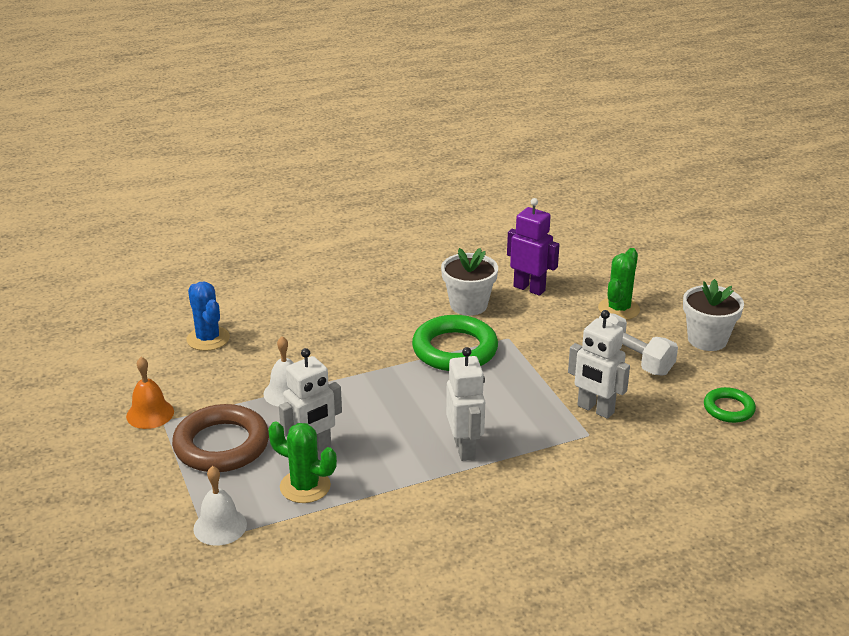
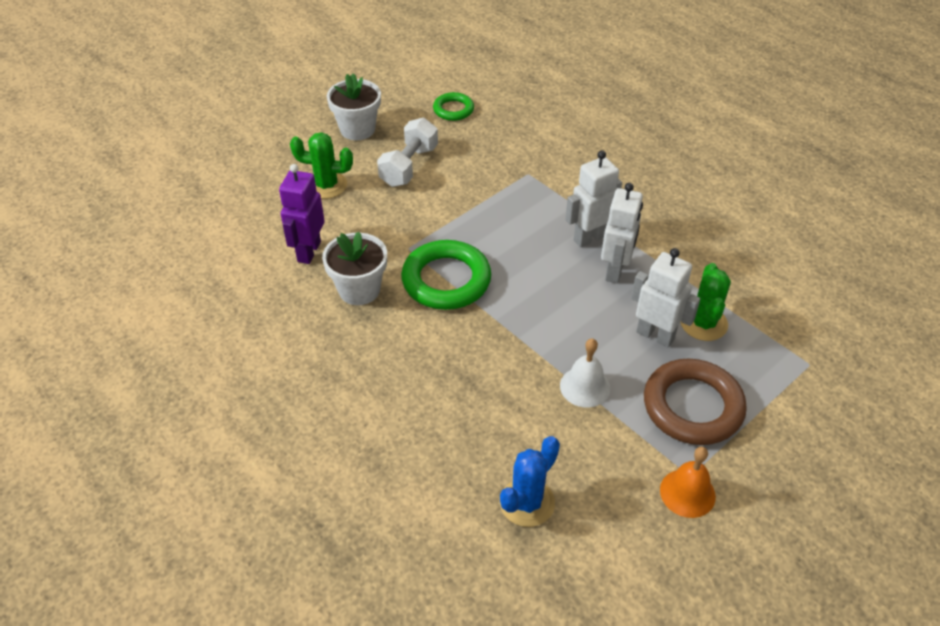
camera: 110 degrees left, 15 degrees up
(220, 526) = (789, 362): white bell -> none
(595, 409) = (493, 175): white robot -> white robot (615, 270)

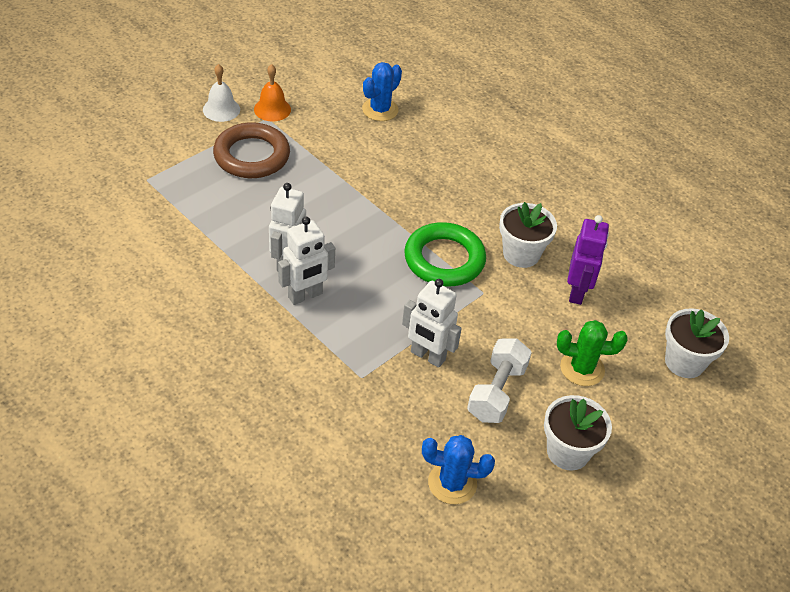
camera: 175 degrees right, 0 degrees up
(226, 193) = (684, 362): none -> white flower pot
(453, 110) = (452, 483): green ring -> blue cactus
(585, 387) = (331, 172): white bell -> white bell (221, 109)
(655, 335) = (265, 205): white robot -> white robot (427, 356)
(703, 323) = (221, 213): green cactus -> none

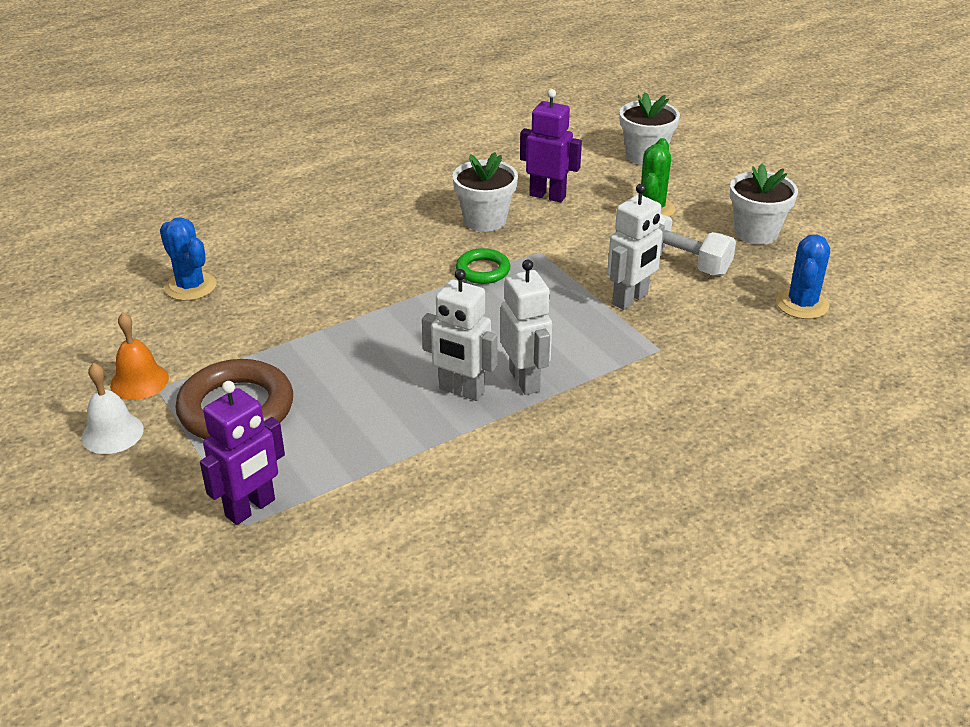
camera: 75 degrees left, 10 degrees down
(160, 179) = (251, 508): none -> purple robot
(444, 259) = (483, 270): green ring -> green ring, size x0.55

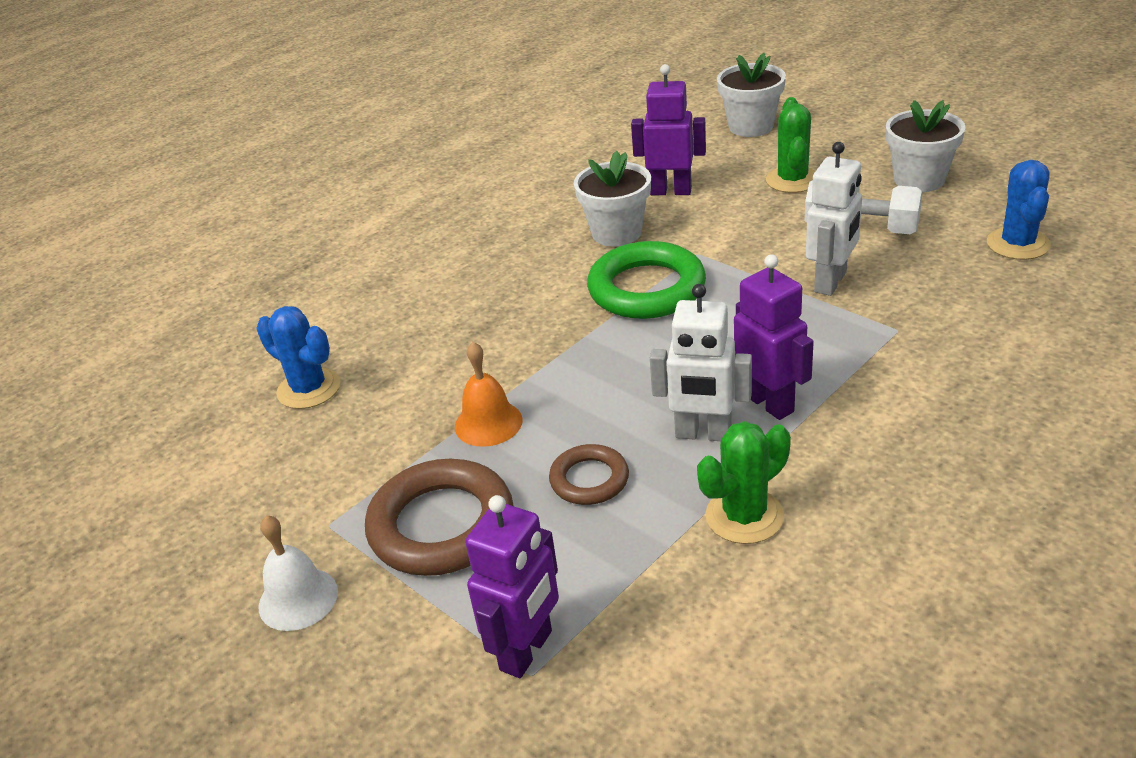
camera: 10 degrees left, 0 degrees up
(139, 381) = (301, 522): orange bell -> orange bell (488, 423)
(359, 403) = (589, 479): none -> brown ring
(457, 457) = (744, 516): none -> green cactus
(483, 270) = (646, 289): green ring -> green ring, size x1.81
(525, 380) = (769, 403): white robot -> purple robot

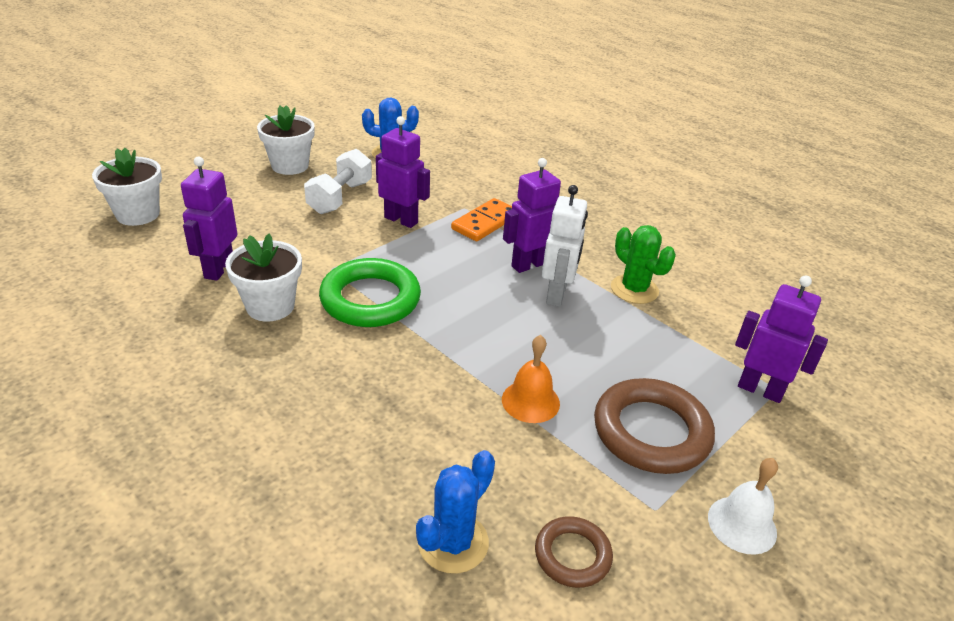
camera: 95 degrees left, 0 degrees up
(589, 479) = (600, 350): brown ring -> brown ring (572, 555)
(792, 180) = (249, 211): green cactus -> none
(831, 282) = (401, 220): white robot -> purple robot
(865, 353) = (485, 222): none -> orange domino

